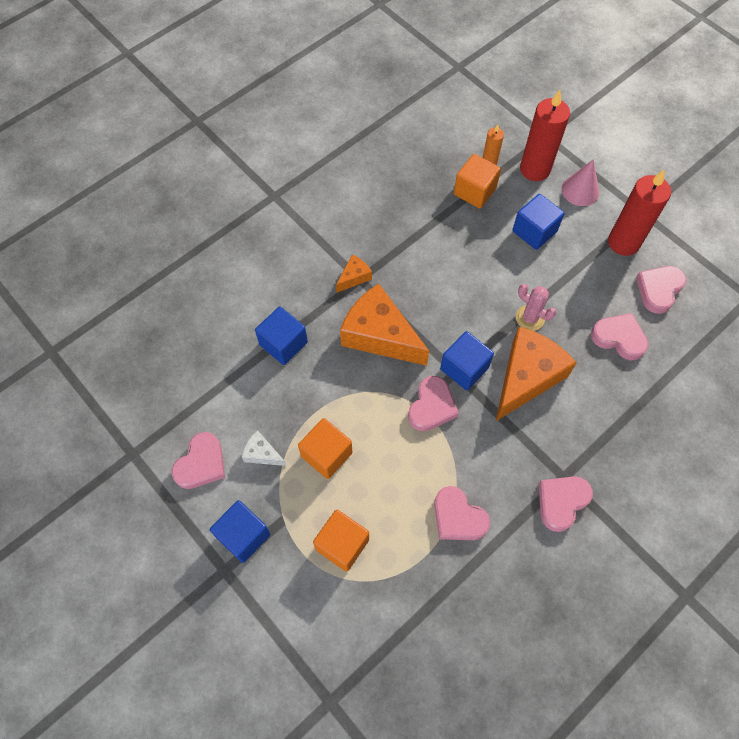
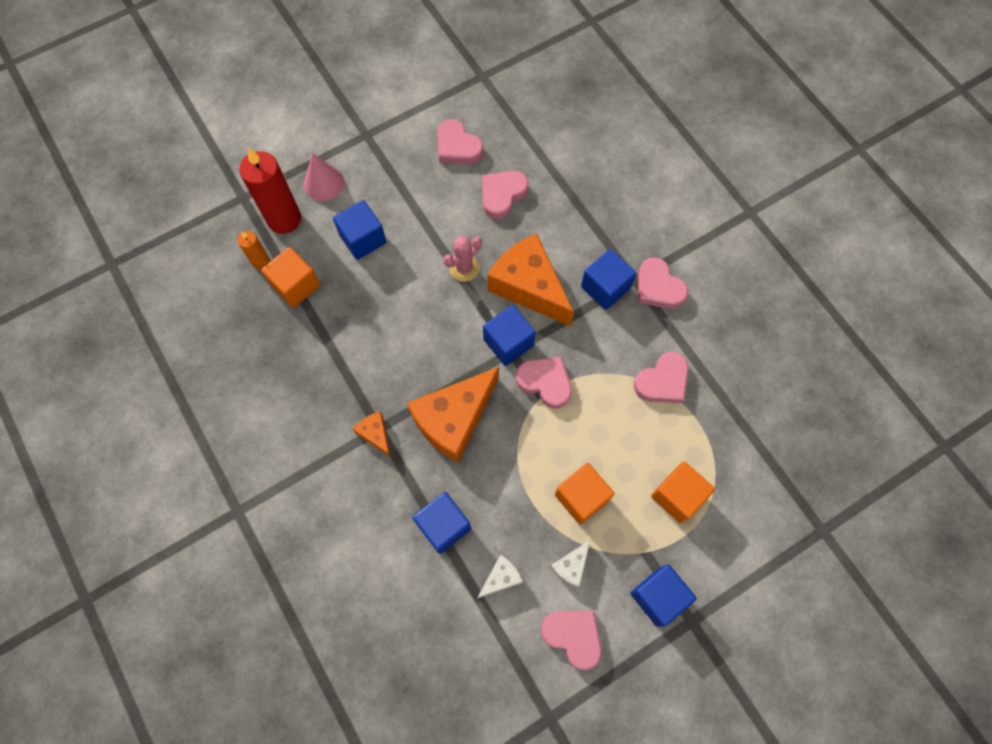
camera: 80 degrees left, 5 degrees up
(245, 396) = (501, 578): none -> white cheese
(546, 449) = (605, 287): none -> blue cube
(623, 242) = (397, 161): red candle -> none

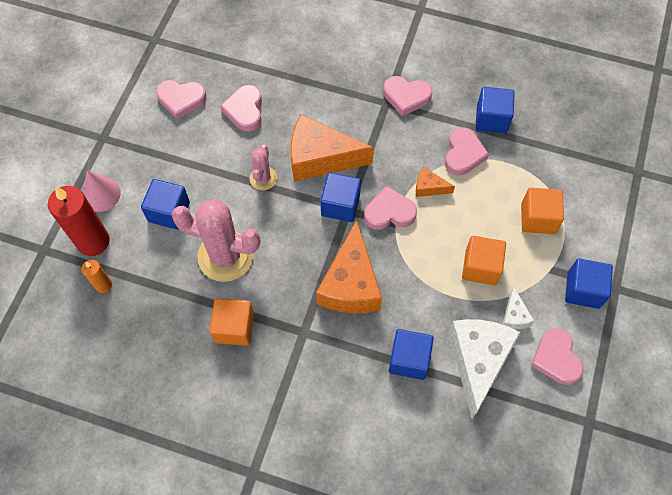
camera: 40 degrees left, 5 degrees down
(296, 285) = (147, 281): orange cube -> orange cube (234, 327)
(374, 312) = (225, 256): none -> pink cactus
(375, 434) = (305, 338): orange cheese -> orange cheese (429, 187)
(501, 578) = (478, 361): white cheese -> white cheese, size x2.19
(573, 636) = (556, 358): pink heart -> pink heart turned 105 degrees counterclockwise
(605, 287) = (372, 121): blue cube -> blue cube (491, 119)

